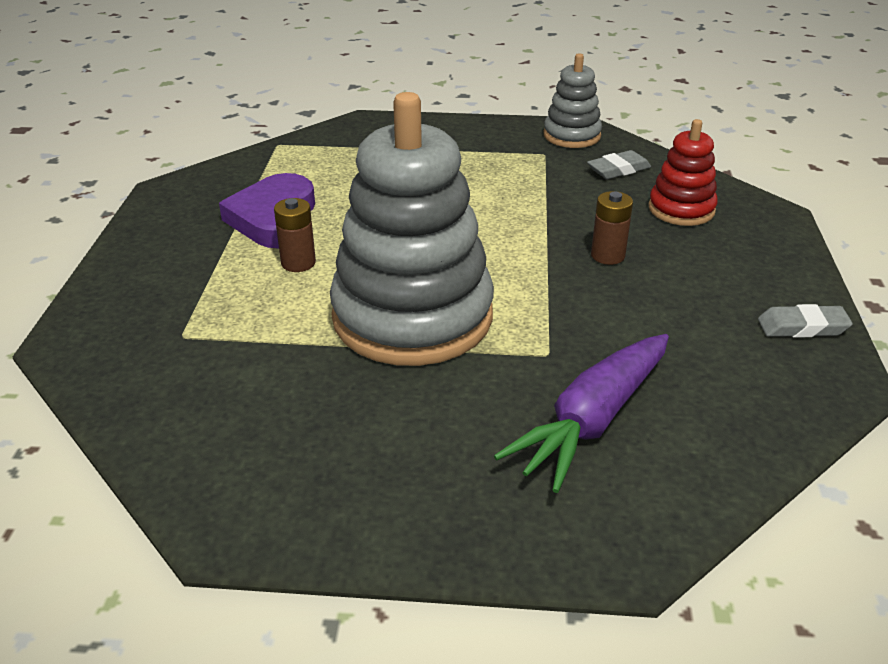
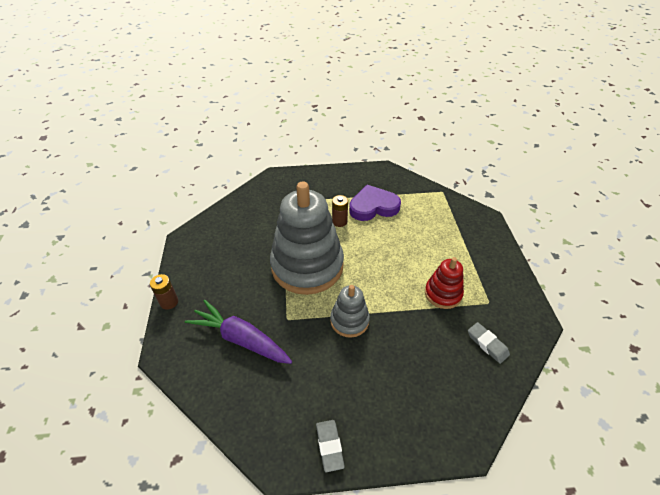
camera: 80 degrees right, 10 degrees up
(572, 135) = (523, 315): grey stacking toy -> grey stacking toy (349, 320)
(607, 256) = (380, 341): brown battery -> brown battery (169, 302)
(681, 209) = (448, 381): red stacking toy -> red stacking toy (443, 294)

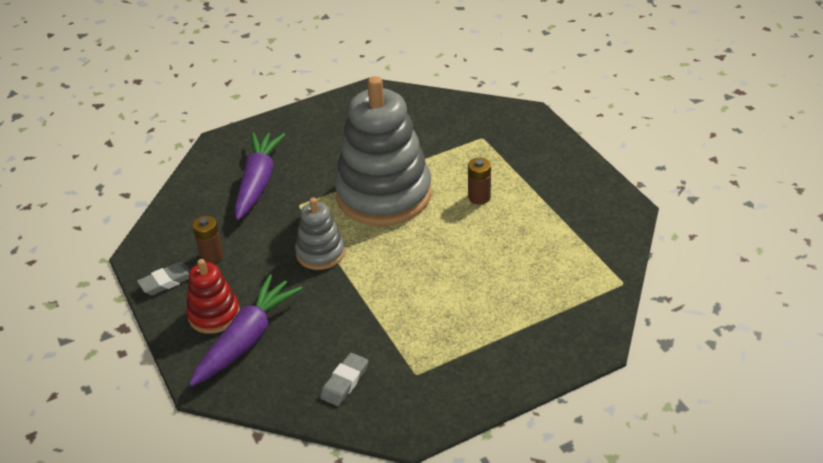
camera: 70 degrees right, 5 degrees down
(169, 302) = (279, 118): brown battery -> brown battery (212, 256)
(373, 206) = (532, 219): purple heart -> none
(425, 397) = (247, 339): none -> purple carrot
(443, 294) = (406, 325): red stacking toy -> red stacking toy (214, 314)

